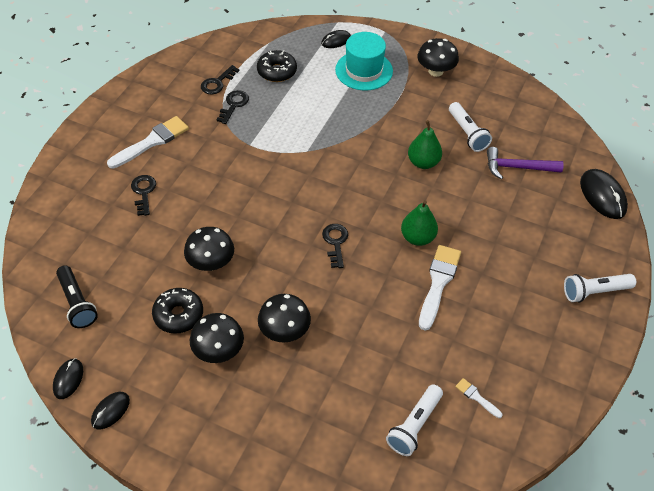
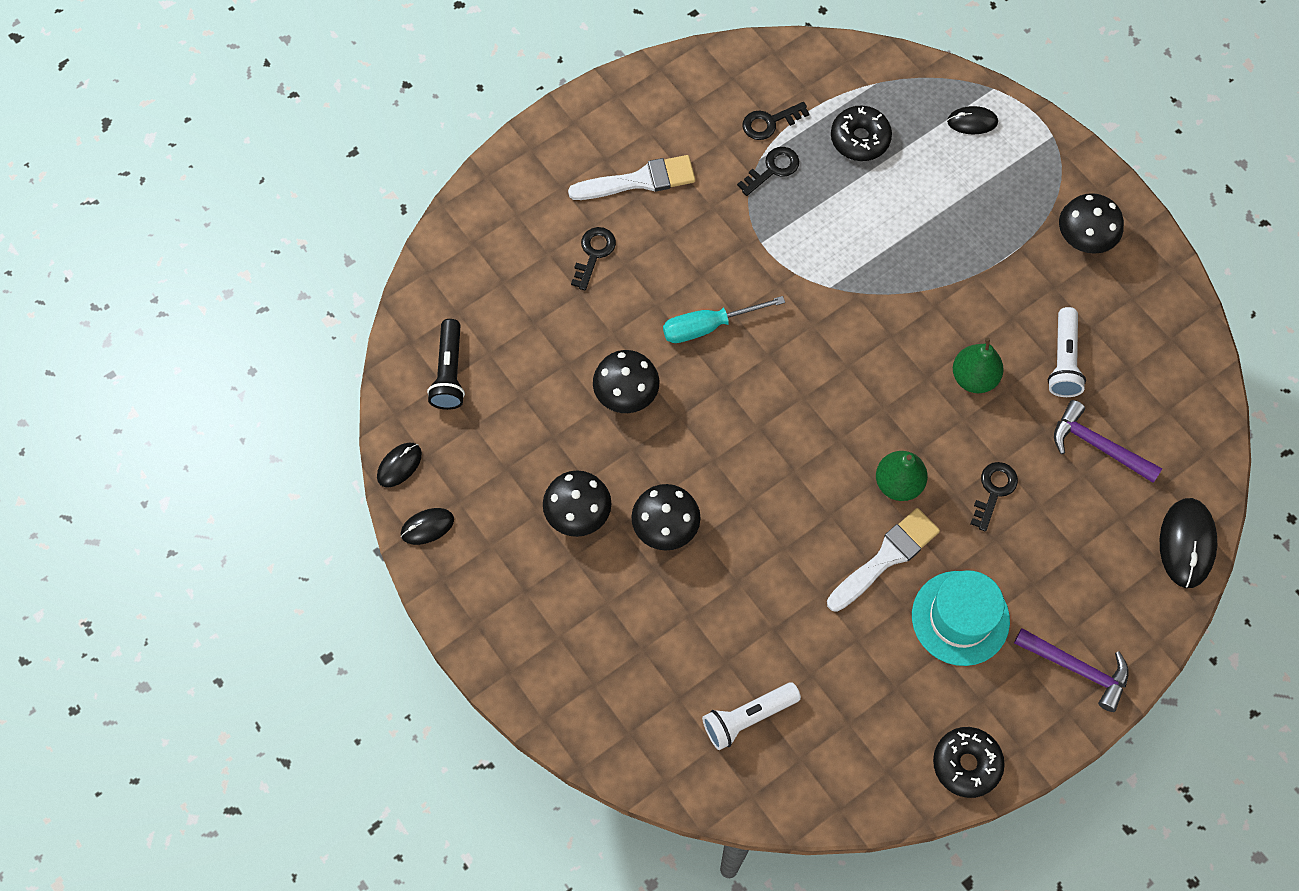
camera: 30 degrees right, 15 degrees up
(178, 315) = (555, 445): black donut -> black donut (966, 764)
(243, 202) = (708, 326): none -> turquoise screwdriver
(335, 242) = (791, 440): black key -> black key (994, 491)
(364, 70) = (982, 191): turquoise hat -> turquoise hat (960, 618)
(476, 397) = (840, 723): white brush -> none
(594, 291) = (1077, 669): white flashlight -> purple hammer

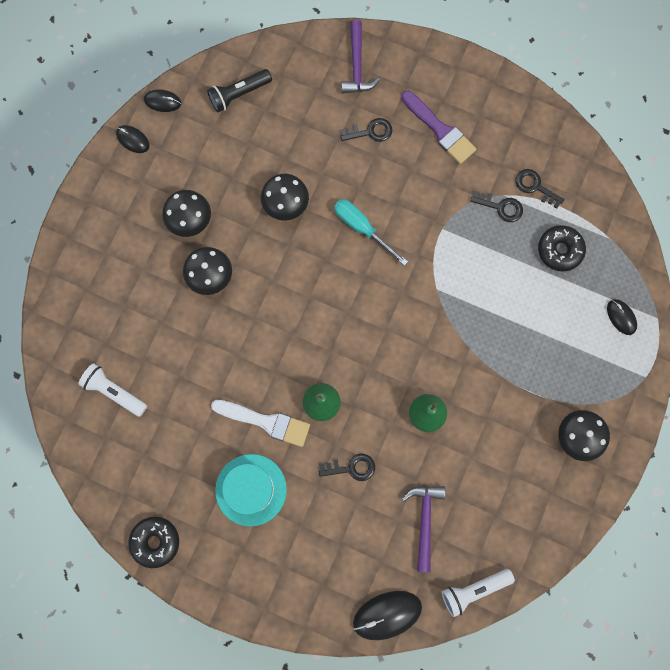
camera: 60 degrees right, 10 degrees up
(639, 180) = (440, 130): white brush -> purple brush
(1063, 360) = (474, 468): white flashlight -> white flashlight (473, 590)
(1077, 669) = (257, 582): purple hammer -> purple hammer (357, 65)

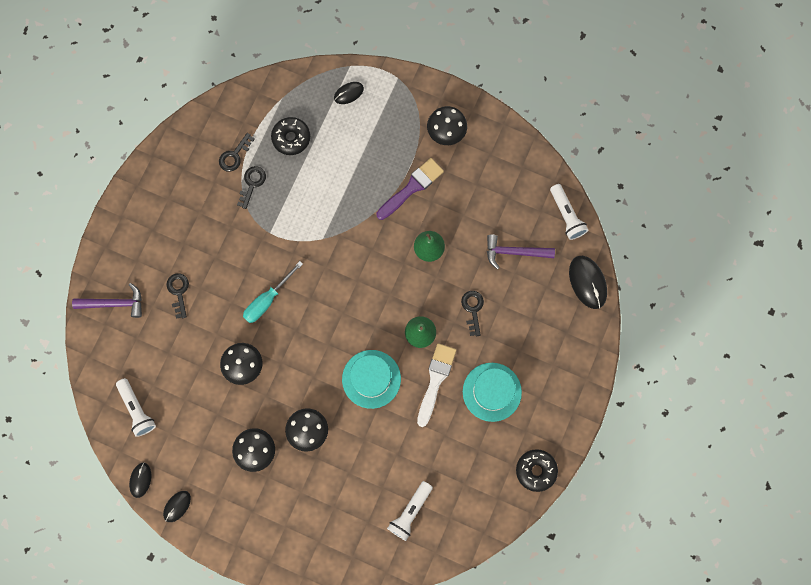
camera: 90 degrees left, 0 degrees up
(239, 94) = (137, 409): black flashlight -> white flashlight
(268, 347) = (371, 379): none -> turquoise hat
(440, 130) = (179, 232): purple brush -> purple brush (412, 187)

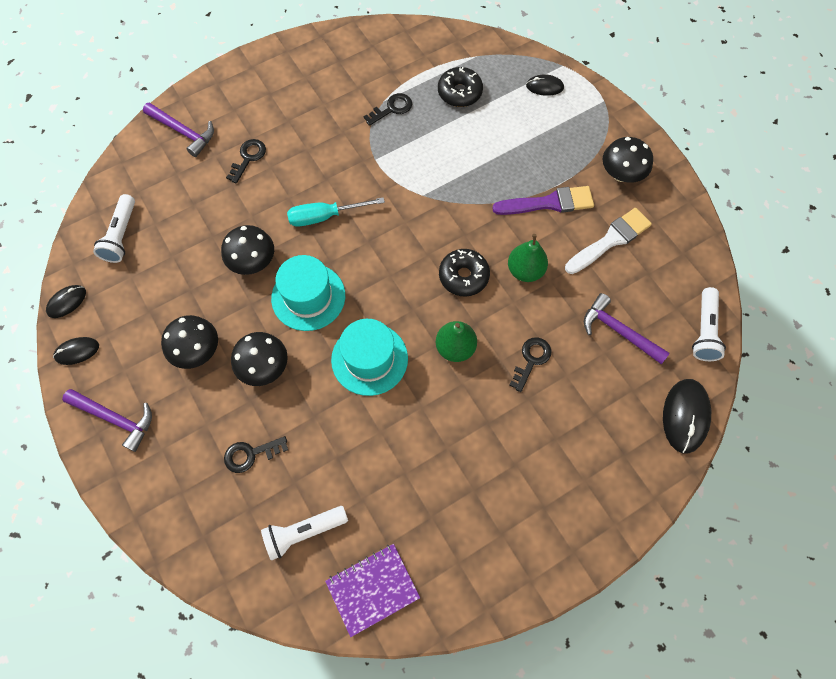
camera: 35 degrees right, 10 degrees down
(234, 155) = (394, 77): black key -> black key (251, 454)
(240, 529) = (115, 418): none -> purple hammer
(435, 380) = (437, 407): white brush -> white brush (610, 240)
(473, 514) = (372, 589): none -> purple notebook
(492, 392) = (492, 462): turquoise hat -> turquoise hat (308, 297)
(536, 470) = (482, 590): black donut -> black donut (463, 276)

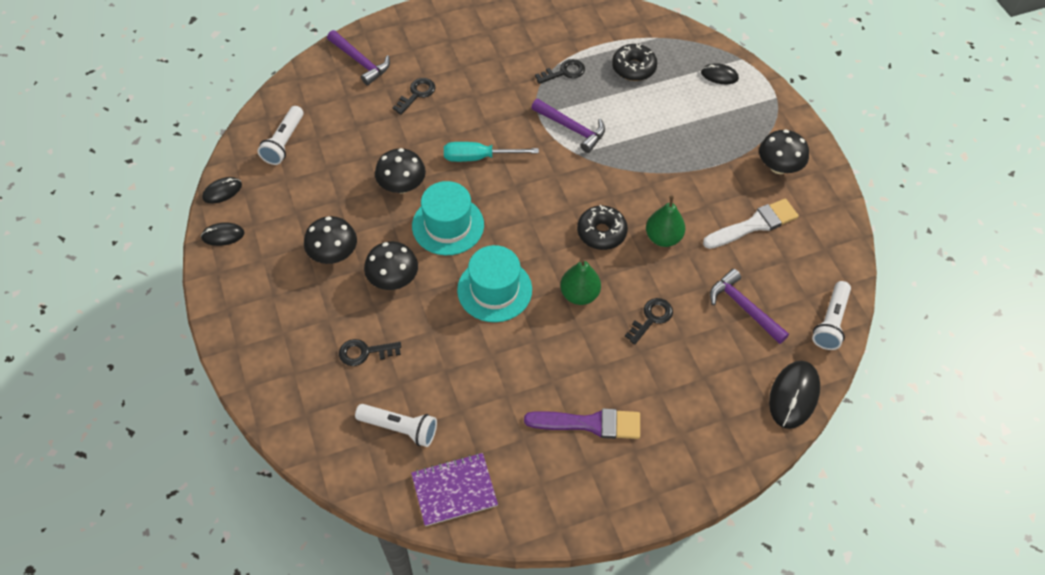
camera: 10 degrees right, 10 degrees down
(115, 418) = (246, 299): purple hammer -> purple hammer (571, 128)
(303, 532) = (400, 428): white flashlight -> white flashlight turned 150 degrees counterclockwise
(548, 203) = (700, 181): purple brush -> purple brush (590, 423)

